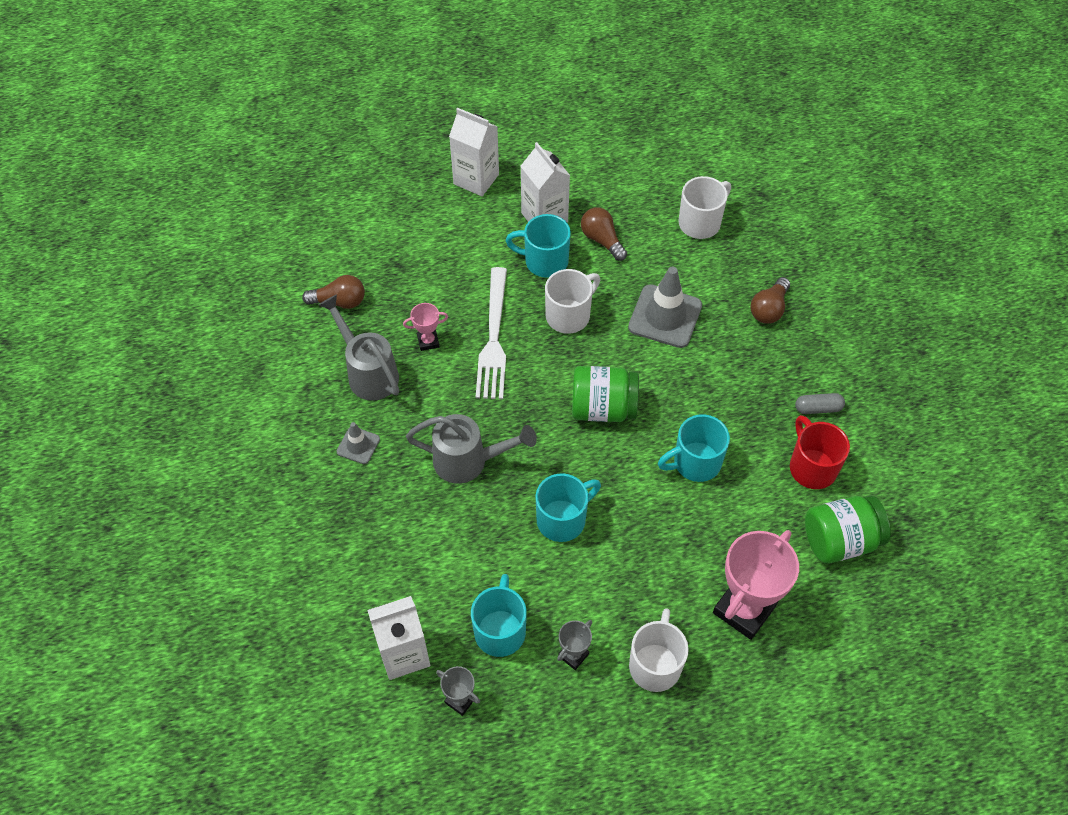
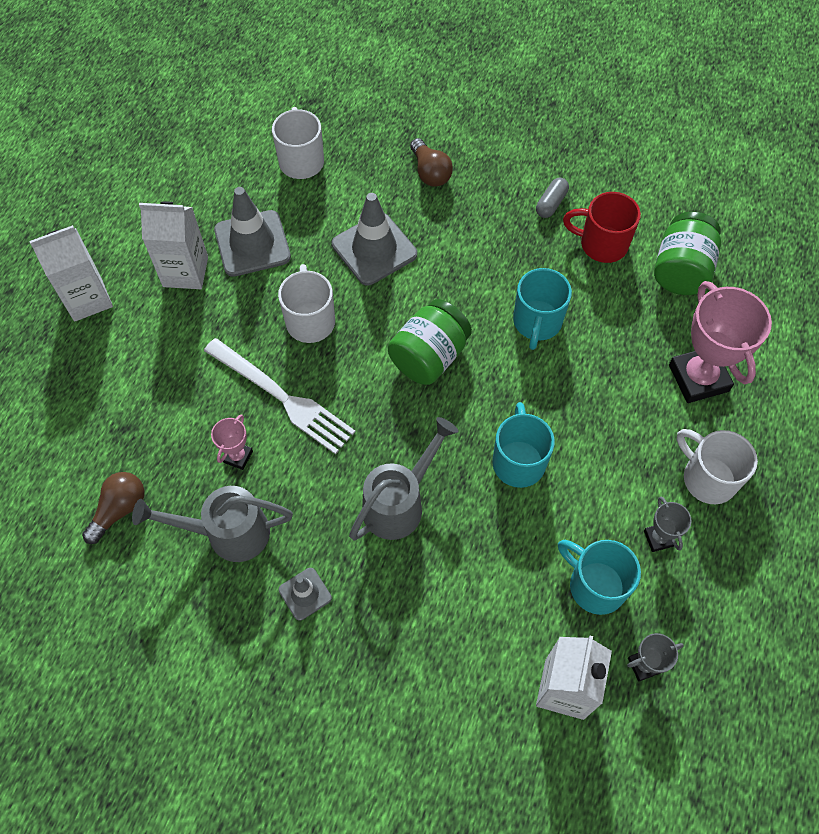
camera: 55 degrees left, 5 degrees up
(544, 261) = (234, 303): turquoise mug -> none
(602, 240) = (252, 243): brown light bulb -> grey traffic cone

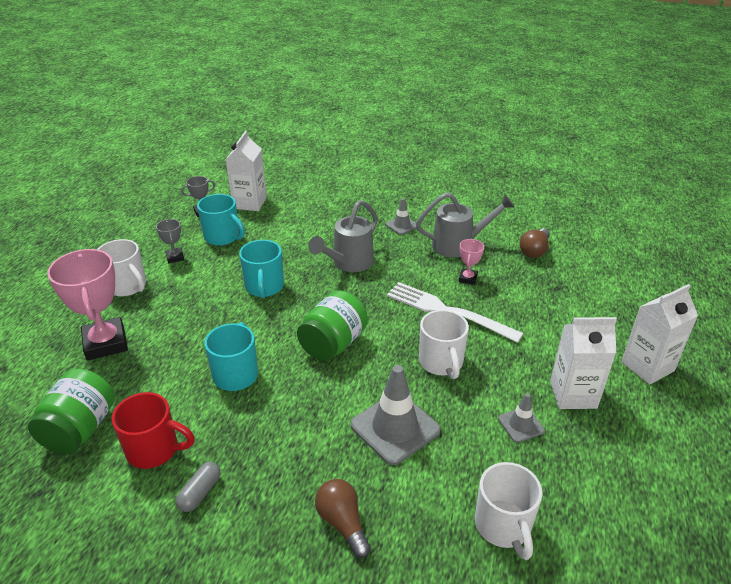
camera: 175 degrees right, 25 degrees down
(252, 243) = (521, 425): grey traffic cone -> grey traffic cone, size x0.52

